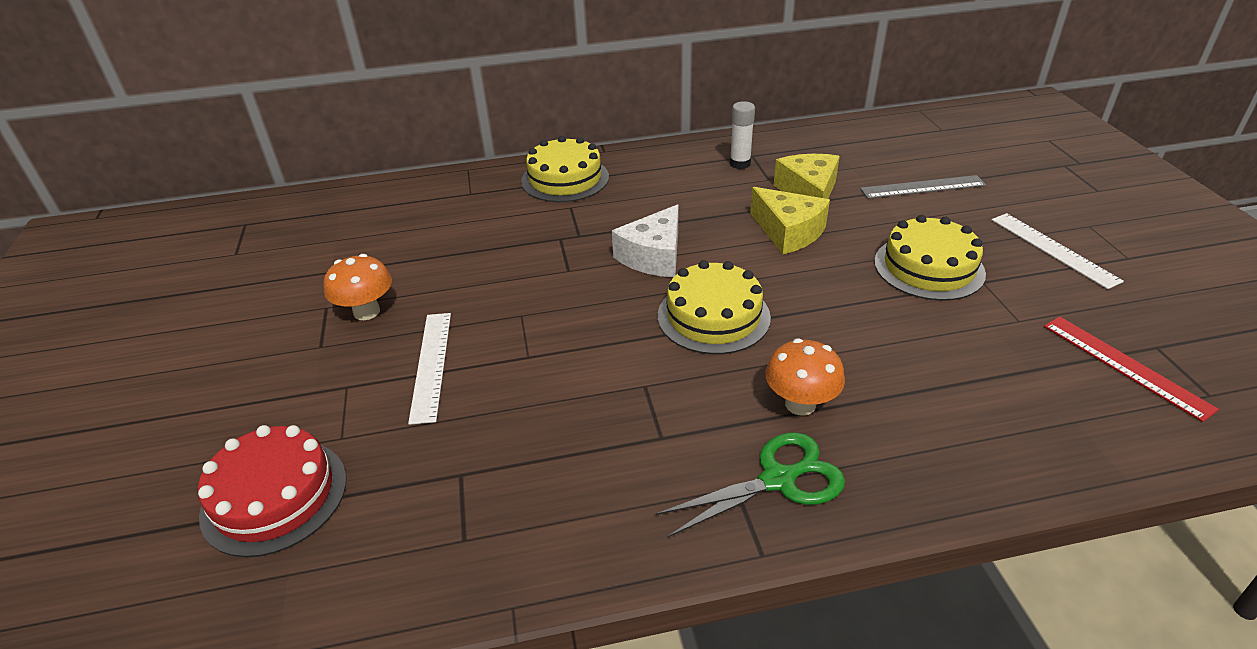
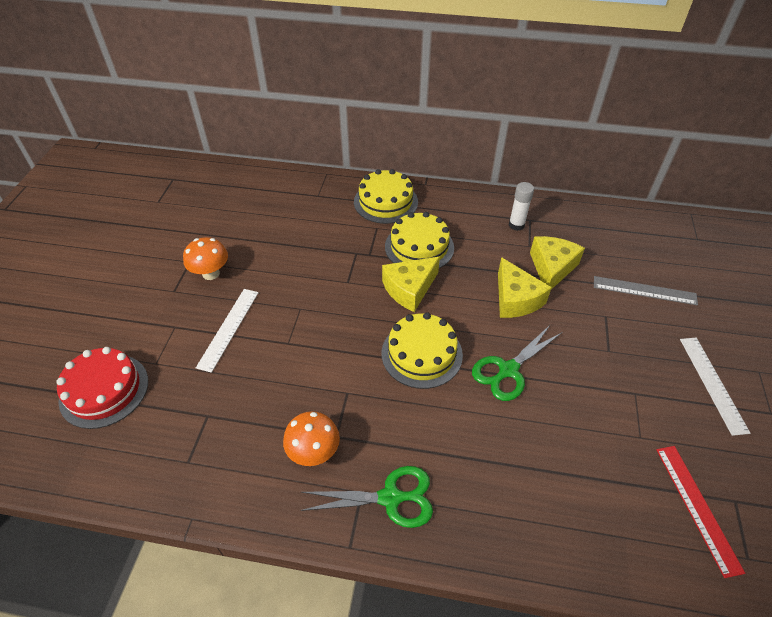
camera: 20 degrees right, 10 degrees up
(653, 256) = (409, 289): white cheese -> yellow cheese
(800, 404) = (438, 446): orange mushroom -> orange mushroom (314, 452)
(828, 302) = (508, 370): none -> green scissors
(928, 267) = (601, 366): yellow cake -> yellow cake (419, 247)

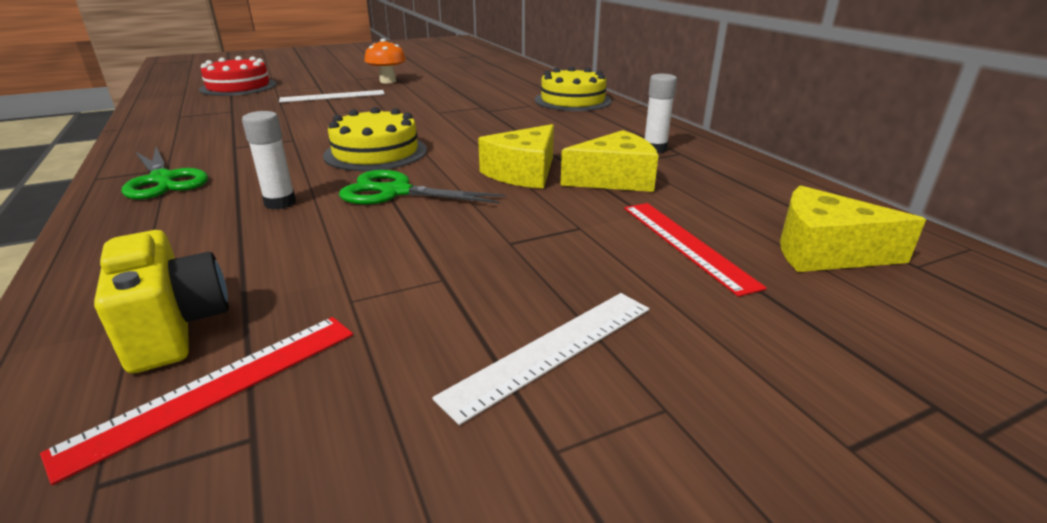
camera: 55 degrees right, 20 degrees down
(314, 452) = (209, 144): orange mushroom -> none
(409, 289) = (463, 131): yellow cheese -> yellow cheese (824, 251)
(419, 247) = (532, 122): yellow cake -> none
(489, 435) = (280, 203): none -> white glue stick
(636, 517) = (174, 328): none -> yellow camera
(644, 290) = (686, 244): grey ruler -> red ruler

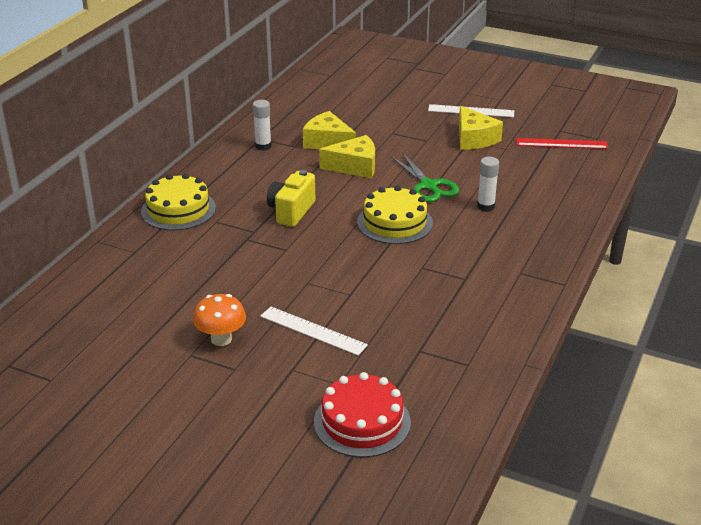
camera: 130 degrees left, 5 degrees up
(163, 180) = (528, 260): green scissors -> none
(174, 328) = (564, 166): yellow camera -> yellow camera (291, 211)
(686, 244) = (374, 110): red ruler -> none
(824, 251) = (341, 89): yellow cheese -> yellow cheese (474, 139)

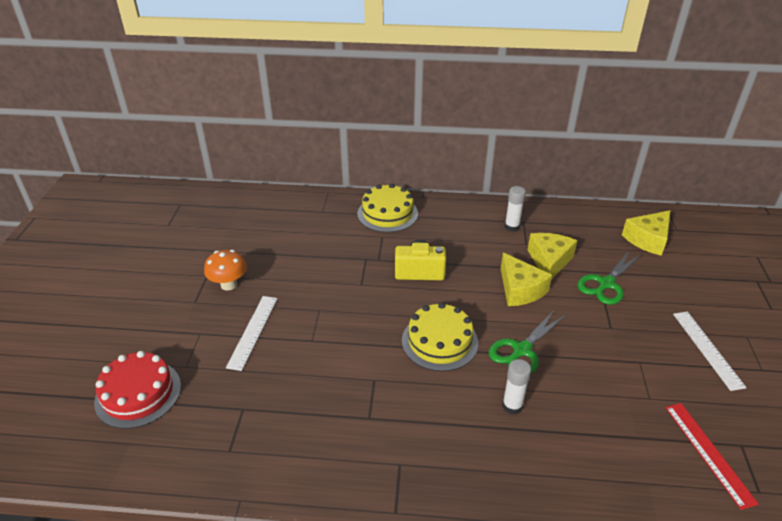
camera: 70 degrees right, 5 degrees up
(375, 126) = (606, 283): none -> green scissors
(474, 139) = (647, 365): yellow cheese -> yellow cheese (648, 239)

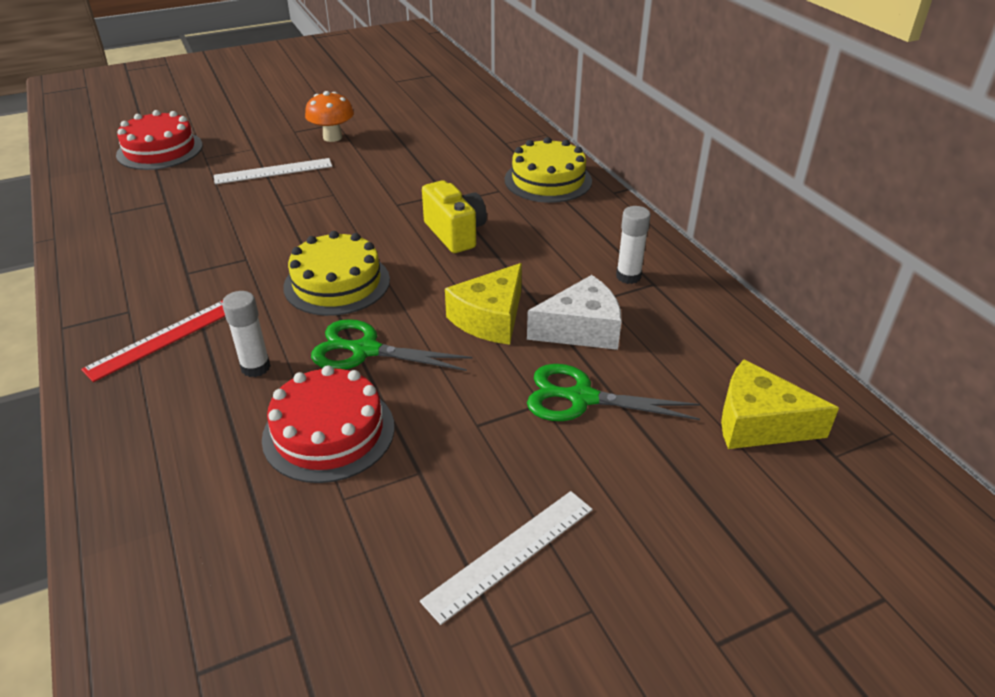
camera: 60 degrees right, 0 degrees up
(549, 261) = (581, 329): yellow cheese -> white cheese
(592, 388) = (329, 432): none -> red cake
(708, 453) = (257, 591): red ruler -> red ruler (162, 339)

